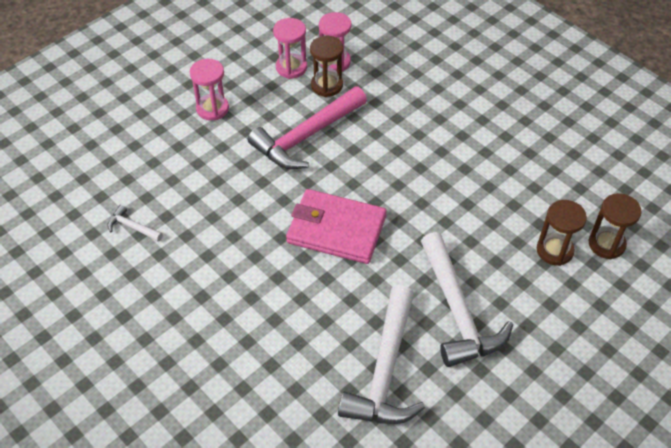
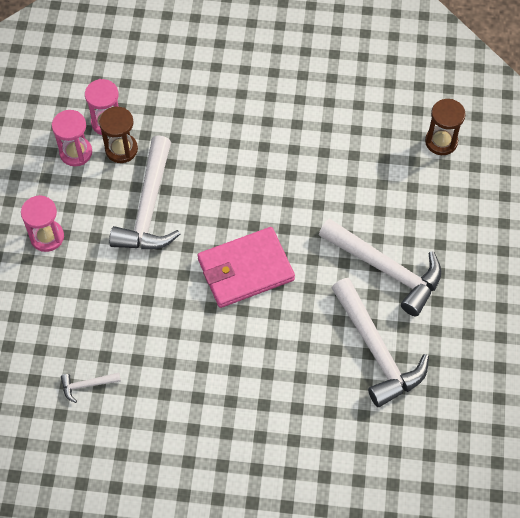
camera: 40 degrees left, 10 degrees up
(306, 136) = (148, 207): pink hammer -> white hammer
(554, 250) = (411, 172): brown hourglass -> none

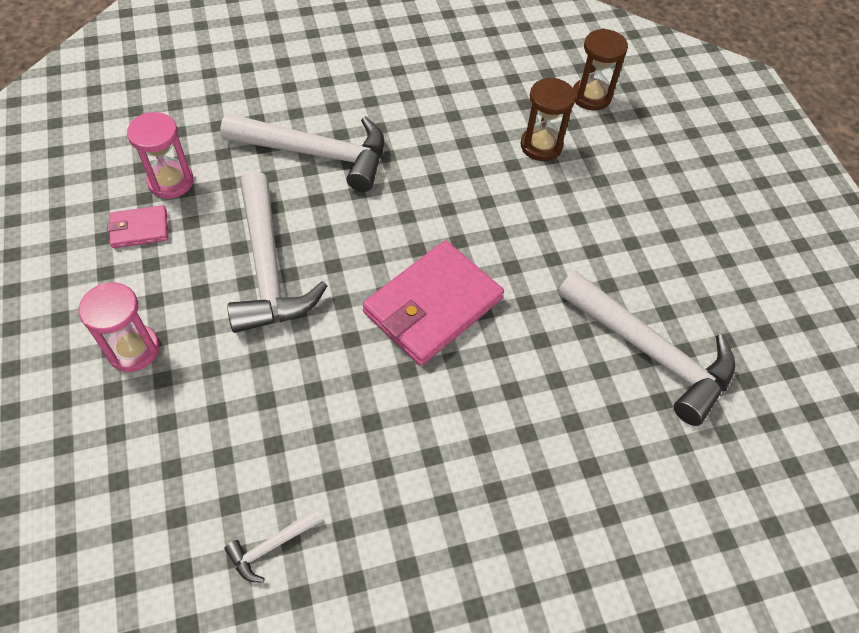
camera: 25 degrees left, 5 degrees down
(76, 152) = (139, 229): pink hourglass -> pink wallet
(121, 149) = (202, 208): brown hourglass -> brown hourglass (541, 146)
(386, 269) = (607, 251): white hammer -> white hammer (316, 154)

